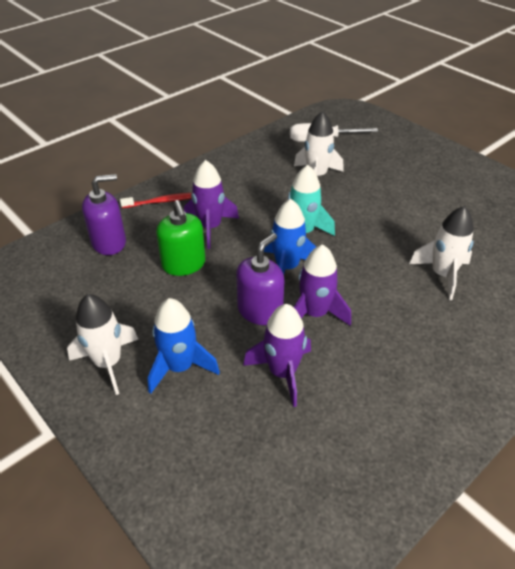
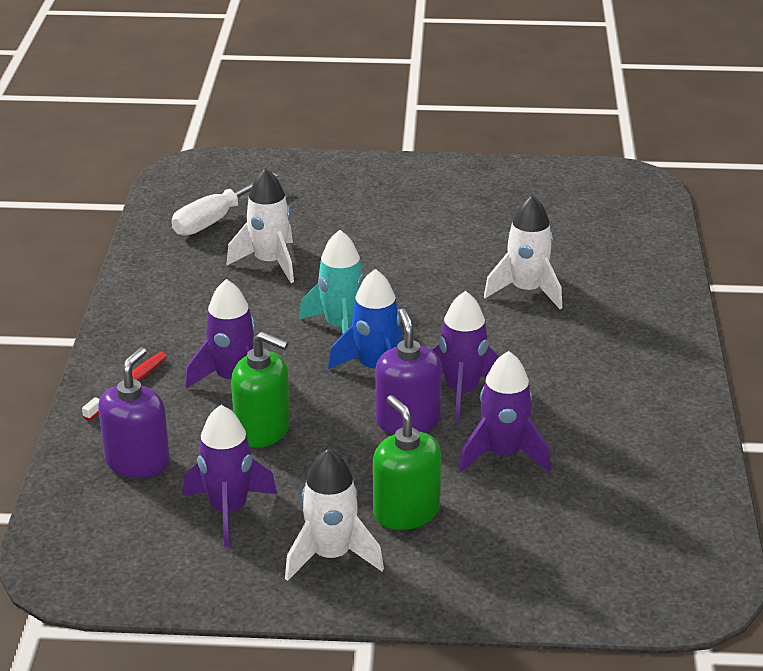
camera: 45 degrees left, 10 degrees down
(105, 298) = (229, 510): none -> purple rocket
(180, 367) = (406, 512): blue rocket -> green soap dispenser

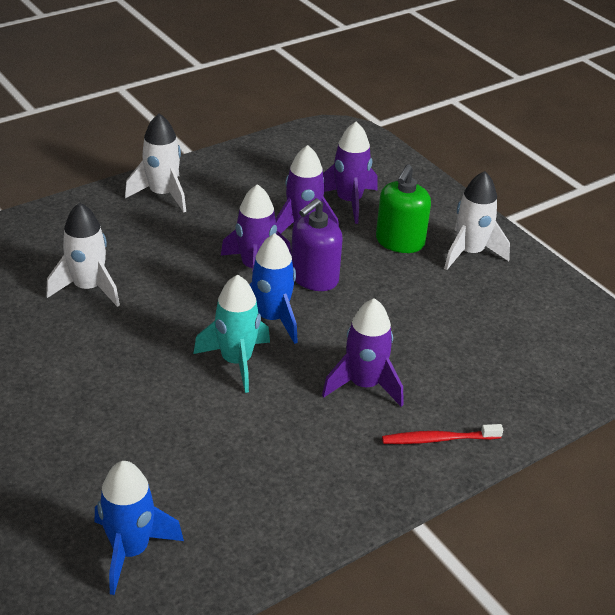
camera: 130 degrees left, 5 degrees up
(137, 462) = (503, 379): purple soap dispenser -> none
(215, 219) = (130, 550): white screwdriver -> blue rocket
(229, 510) = (489, 311): purple rocket -> purple rocket (349, 202)
(263, 430) = (400, 338): green soap dispenser -> none
(270, 263) = (177, 459): white rocket -> white rocket (162, 194)

